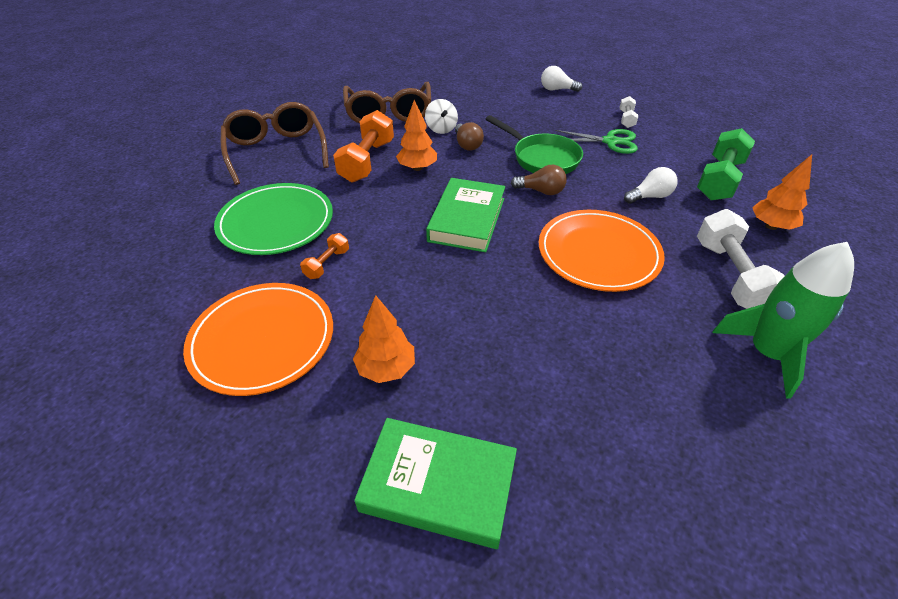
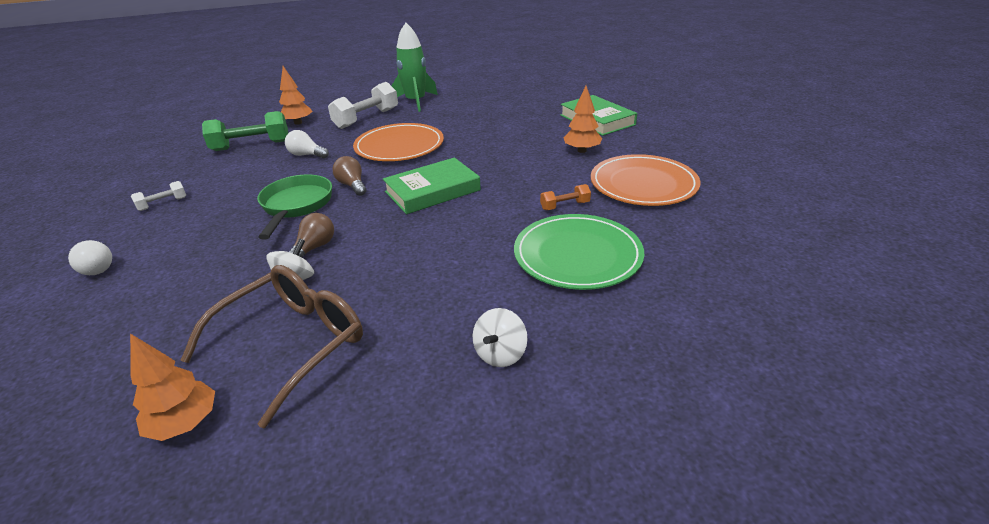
camera: 135 degrees left, 10 degrees down
(276, 151) = (500, 354): brown glasses -> white spinning top
(367, 161) = (424, 279): orange dumbbell -> none
(417, 168) = (394, 247): orange tree -> orange tree (185, 423)
(610, 141) = (225, 194): green scissors -> none

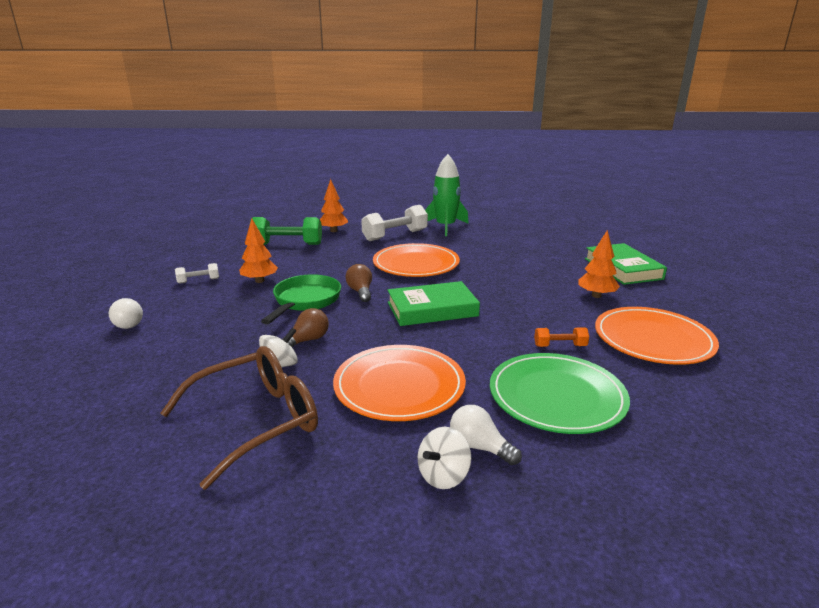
camera: 15 degrees right, 10 degrees down
(185, 423) = (143, 468): orange tree -> orange tree (259, 281)
(306, 155) = (330, 259): white light bulb -> white light bulb (479, 447)
(427, 276) = (399, 386): none -> orange plate

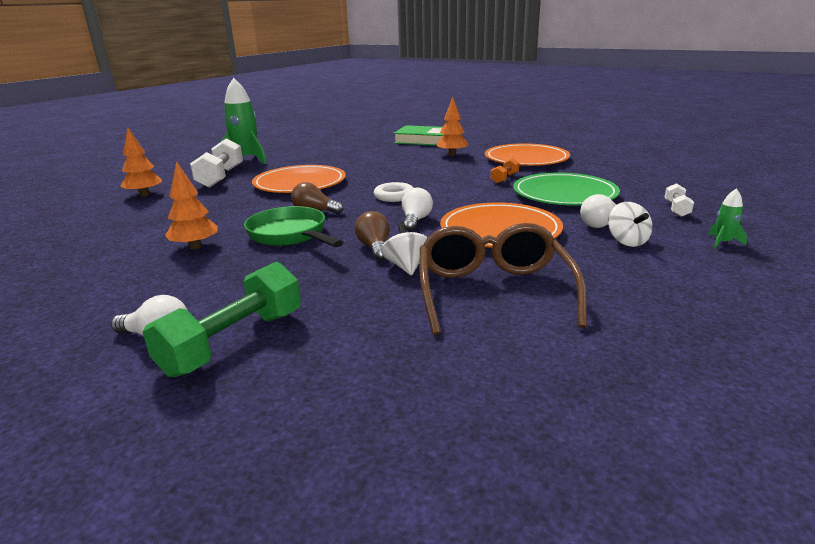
camera: 55 degrees left, 0 degrees up
(198, 281) = (118, 278): white dumbbell -> white dumbbell (676, 209)
(287, 244) = (126, 219): green dumbbell -> green dumbbell (234, 342)
(382, 338) = (415, 220): none -> white light bulb
(432, 309) = (394, 196): green book -> white ring
(516, 564) = (723, 243): none -> green rocket

